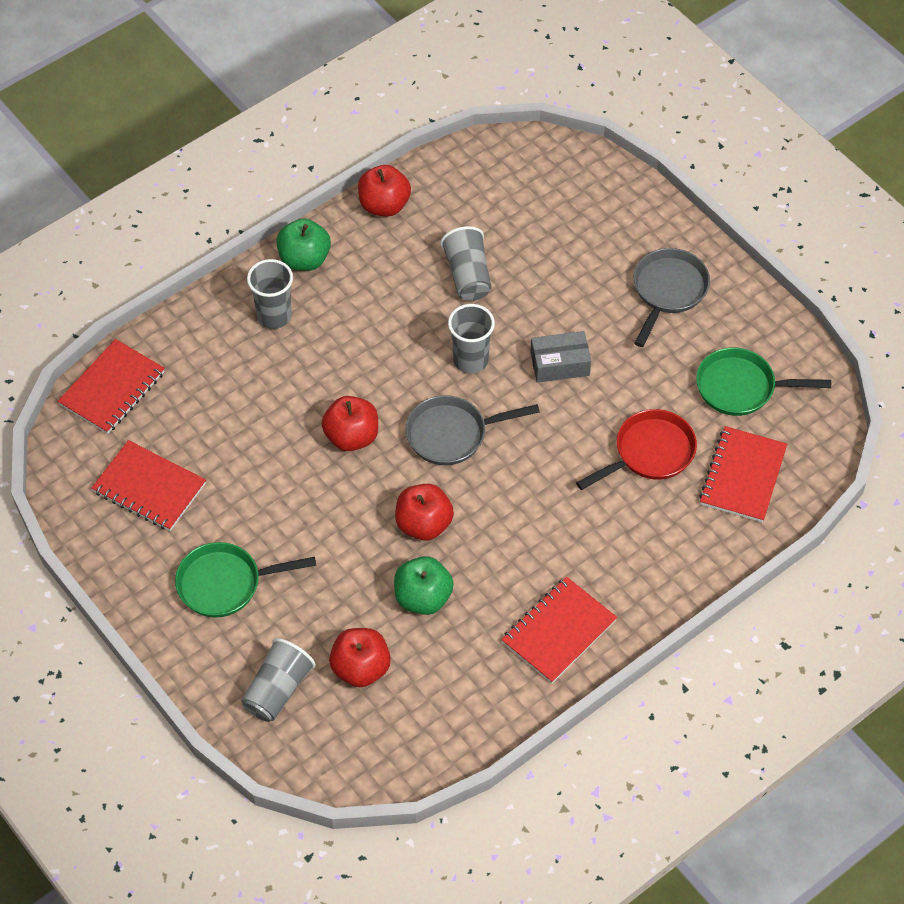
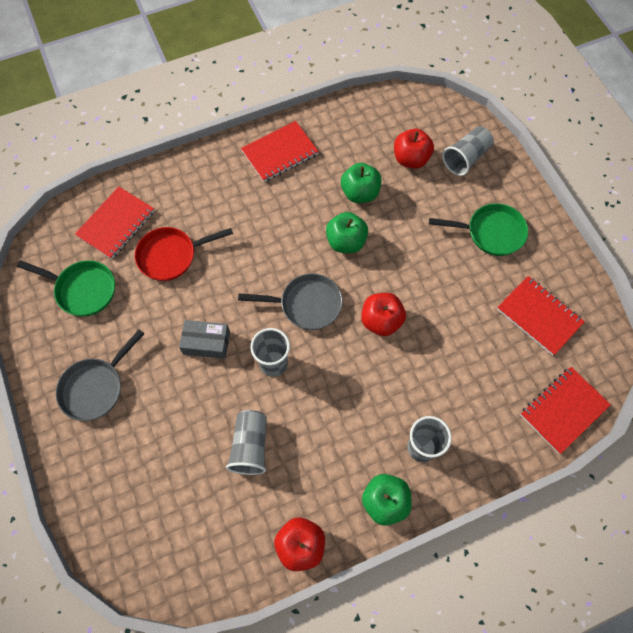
camera: 165 degrees left, 10 degrees up
(424, 524) = (346, 242): red apple -> green apple

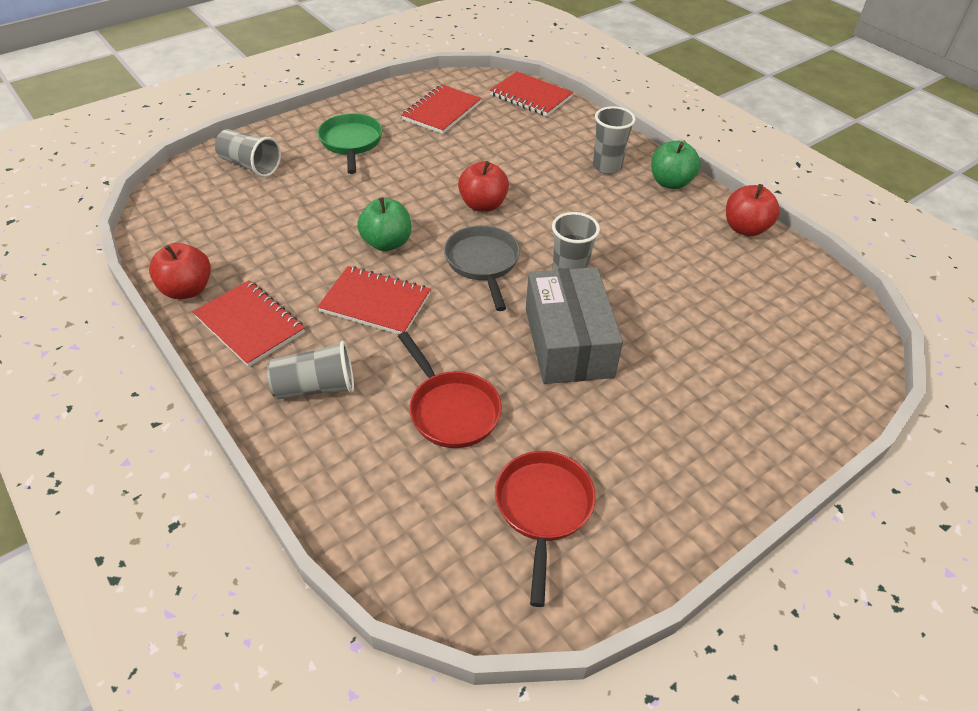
camera: 105 degrees left, 20 degrees down
(82, 289) = (543, 509): green pan -> red pan
(96, 387) = (682, 444): grey pan -> none
(116, 224) = (411, 498): red notebook -> red notebook (375, 303)
(206, 343) = (568, 342): grey box -> grey box, size x1.80
(250, 446) = (672, 279): grey cup -> grey cup (315, 387)
(360, 193) = (311, 240): green apple -> none
(411, 159) = (254, 205): red apple -> red apple (187, 290)

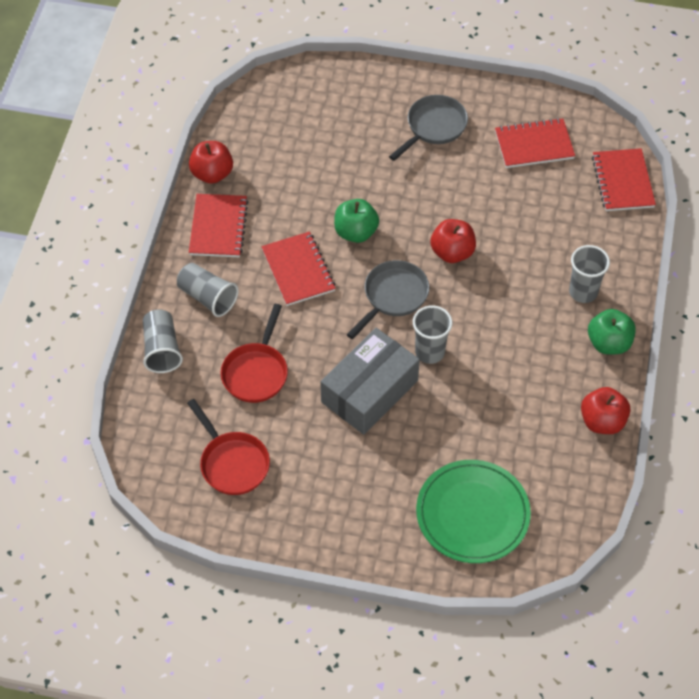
camera: 50 degrees right, 10 degrees up
(250, 165) = (347, 98): grey cup -> grey cup (162, 349)
(351, 143) = (433, 127): green pan -> grey pan
(543, 509) = (232, 463): red pan -> red pan turned 90 degrees clockwise
(778, 360) = (472, 514): none -> green plate

